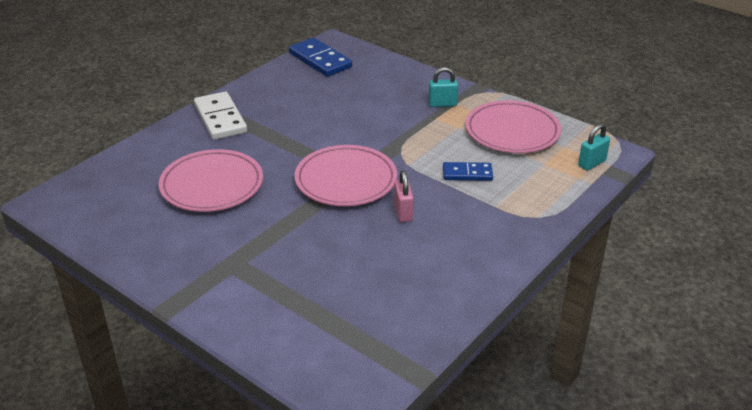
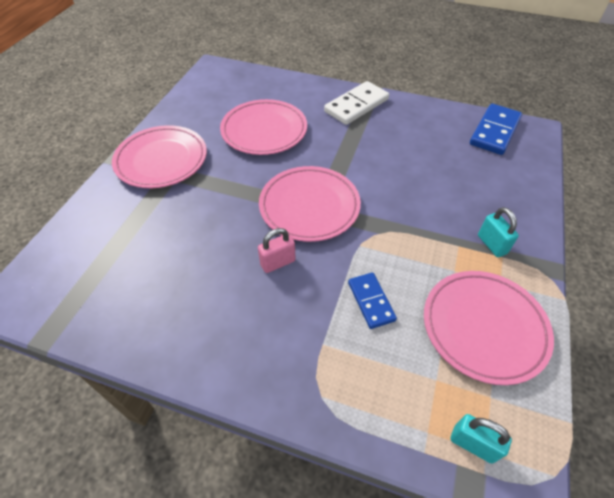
camera: 70 degrees right, 15 degrees up
(204, 268) = (161, 160): none -> pink plate

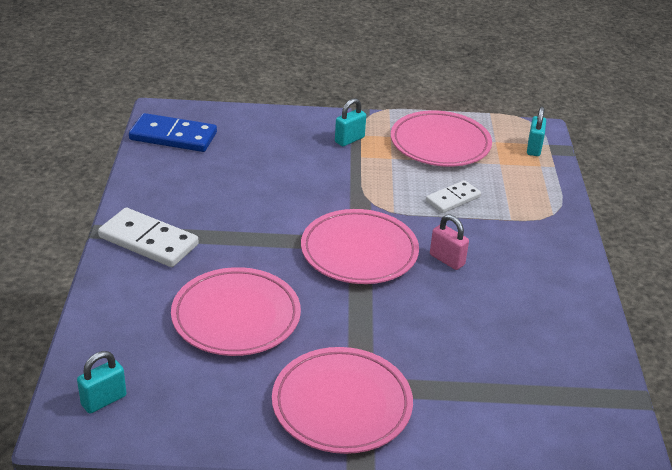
camera: 110 degrees left, 15 degrees down
(223, 78) = (104, 400): none -> turquoise padlock
(371, 301) = (453, 199): blue domino -> white domino

